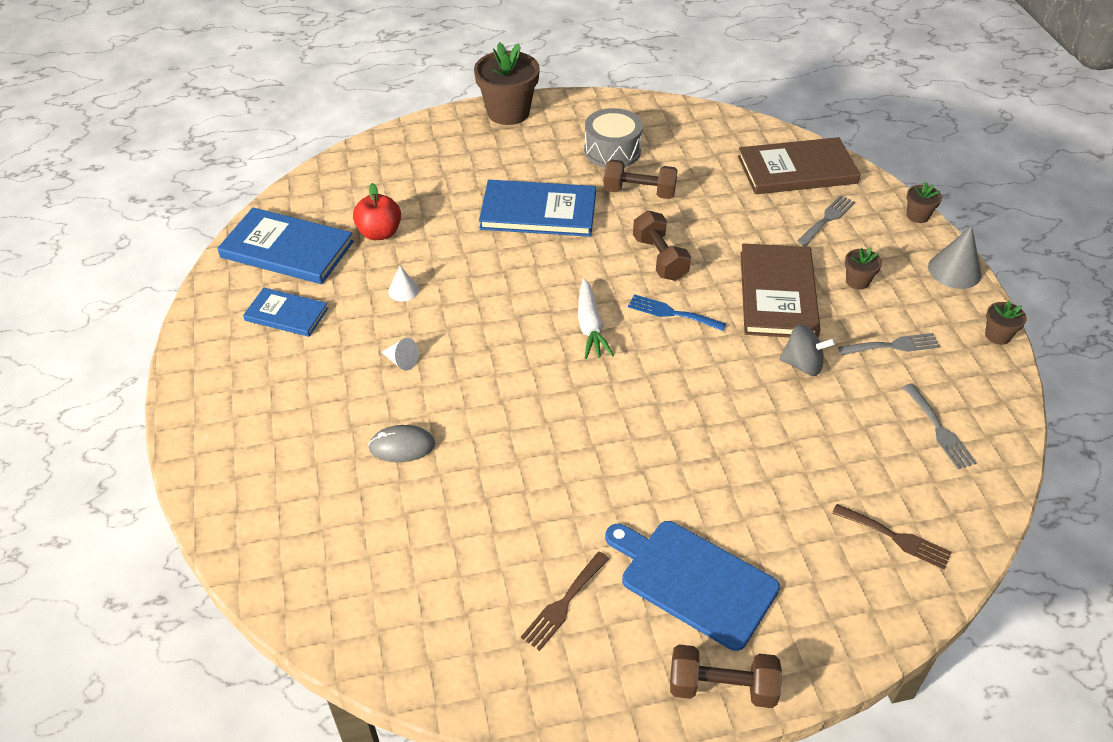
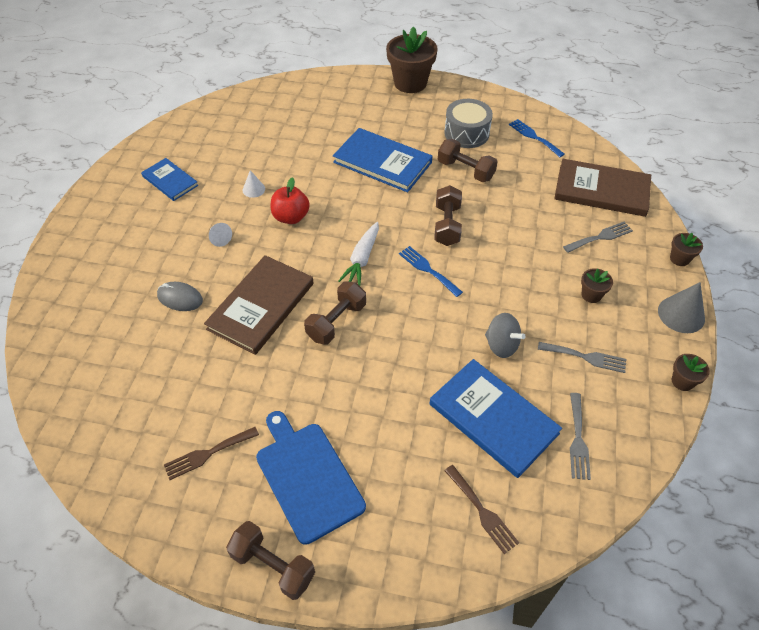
camera: 25 degrees right, 5 degrees up
(287, 250) = (200, 137): blue book -> blue book (493, 419)
(379, 233) = (265, 144): red apple -> red apple (291, 217)
(609, 405) = (336, 322): none -> brown dumbbell
(689, 134) = (534, 137): none -> blue fork
(778, 294) = (519, 283): brown book -> brown book (261, 306)

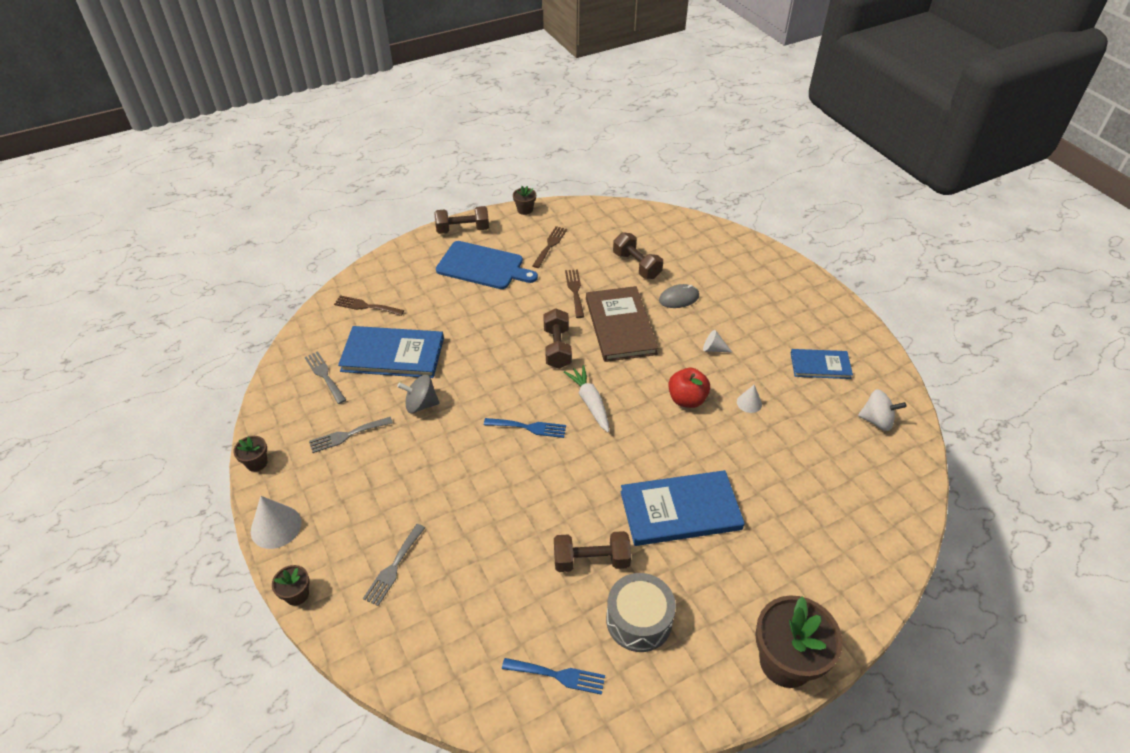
camera: 140 degrees right, 5 degrees down
(196, 134) = (876, 420): none -> white spinning top
(254, 371) = (575, 291): none -> brown fork
(447, 225) = (551, 480): brown dumbbell -> brown dumbbell (636, 265)
(591, 295) = (370, 494): brown flower pot -> brown flower pot (525, 210)
(601, 190) = (425, 638): brown book -> none
(681, 314) = (276, 526): grey cone -> white cone

